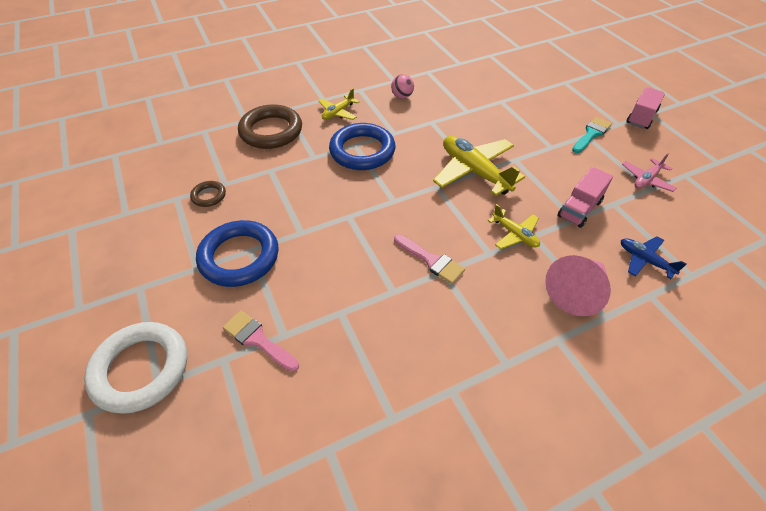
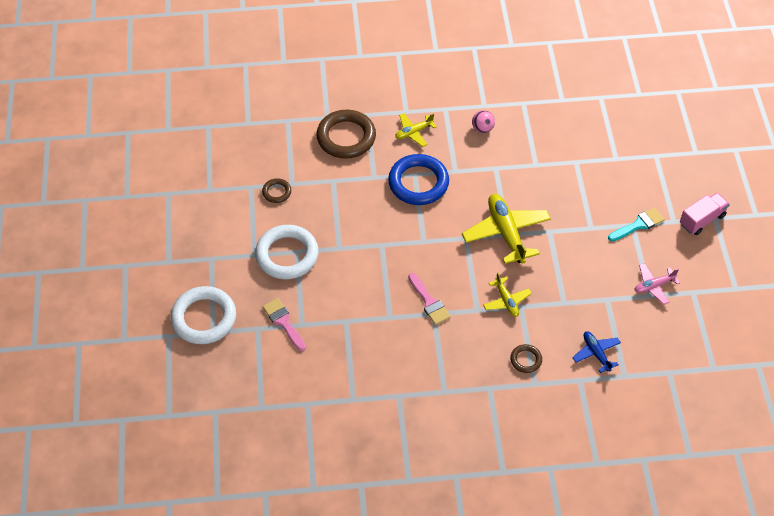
camera: 20 degrees right, 5 degrees up
(239, 257) = (287, 255): blue ring -> white ring
(577, 292) = (526, 360): pink cone -> brown ring
(579, 209) = (574, 295): pink truck -> none

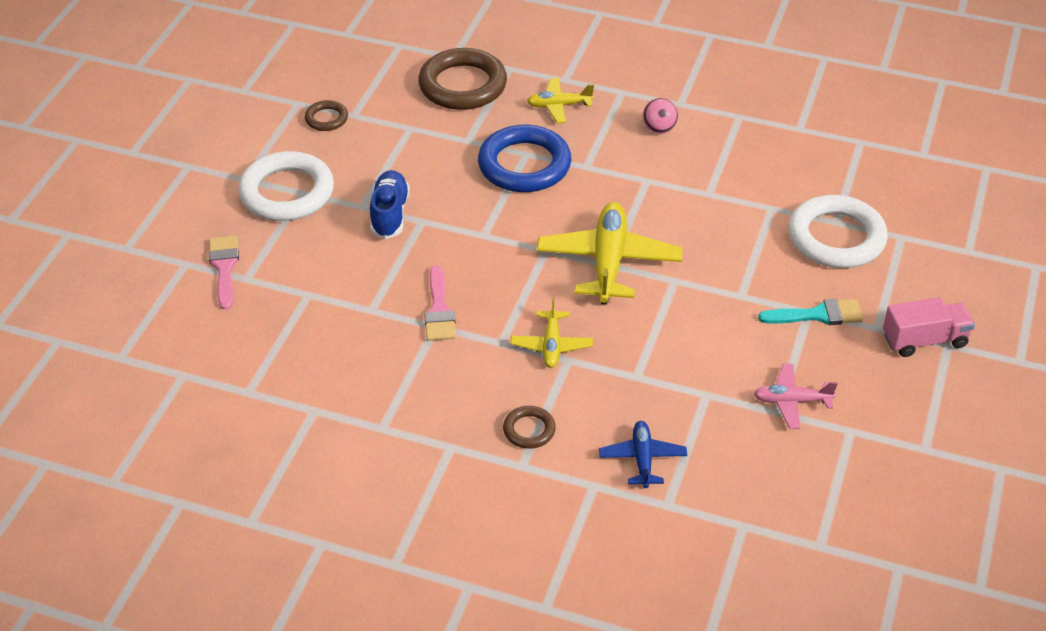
camera: 25 degrees right, 10 degrees down
(204, 318) = (127, 229): white ring -> white ring (836, 238)
(359, 247) = (390, 214): none -> blue shoe

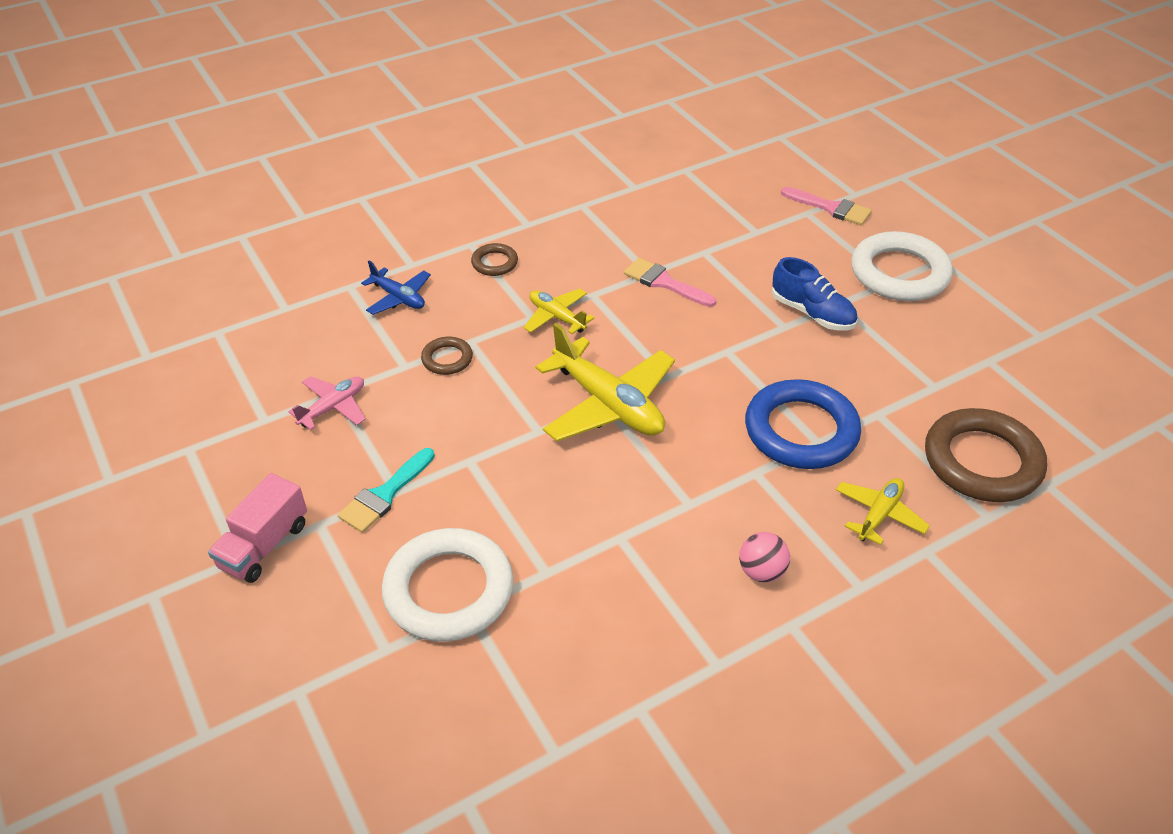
camera: 130 degrees right, 0 degrees up
(326, 119) = (997, 341): brown ring -> brown ring (447, 359)

